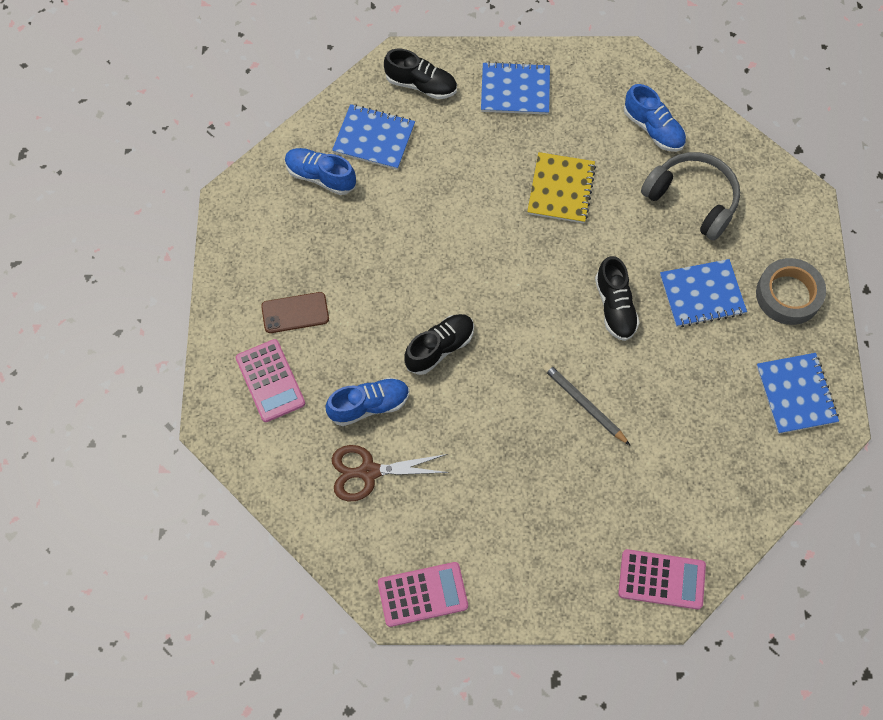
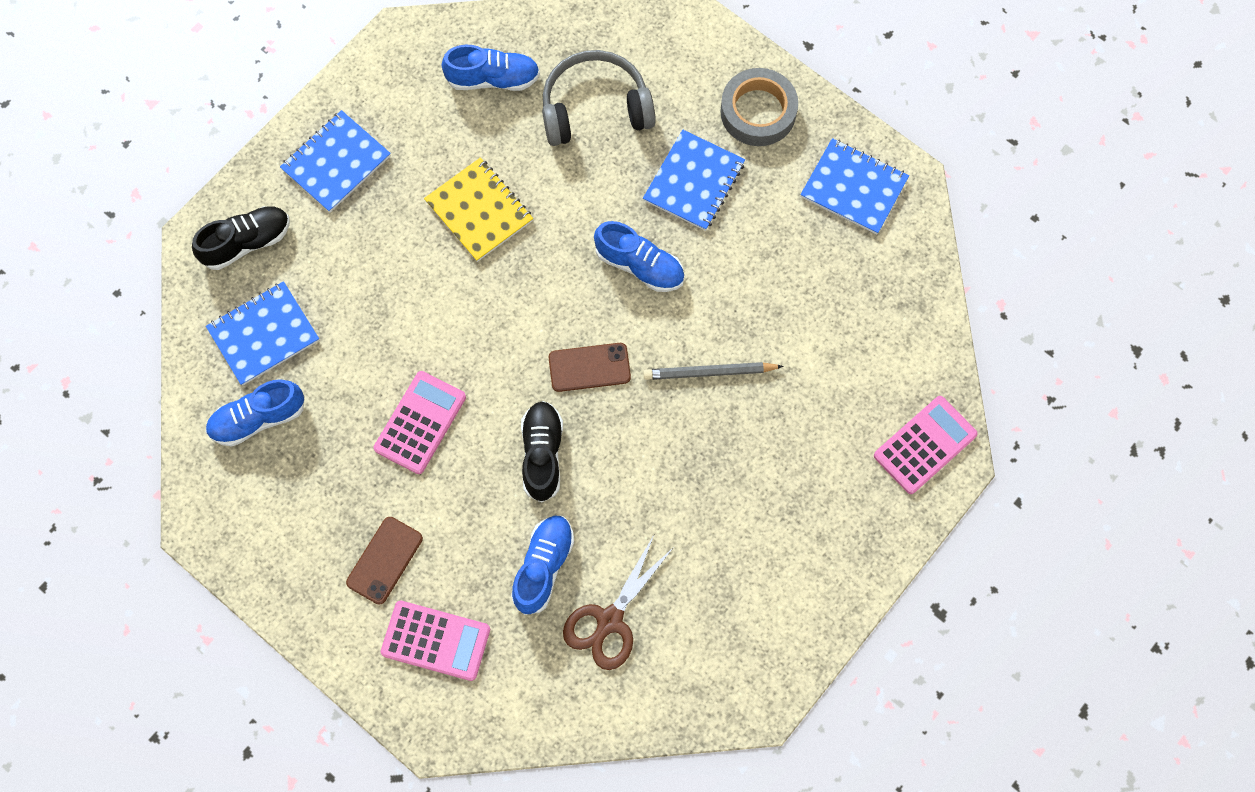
camera: 50 degrees left, 5 degrees up
(422, 594) = (769, 666): pink calculator -> pink calculator (420, 423)
(520, 331) = (589, 367): none -> brown phone
(615, 307) = (640, 265): black shoe -> blue shoe

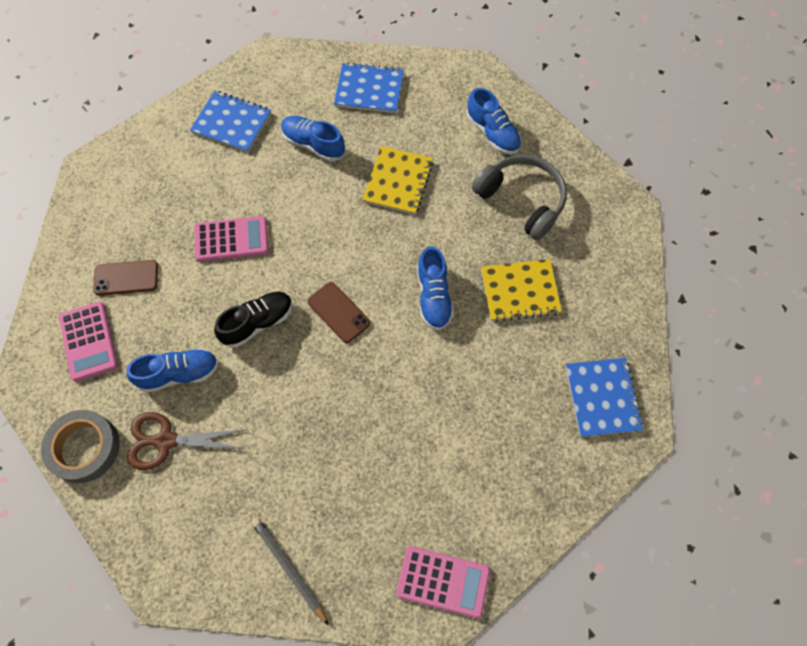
camera: 55 degrees right, 5 degrees down
(247, 242) = (284, 79): black shoe -> none
(258, 419) = (176, 154): blue shoe -> blue shoe (313, 144)
(694, 182) = (520, 291): blue notebook -> yellow notebook
(709, 372) = (389, 390): grey pencil -> grey pencil (288, 568)
(758, 112) = (604, 298): grey tape -> grey tape (84, 448)

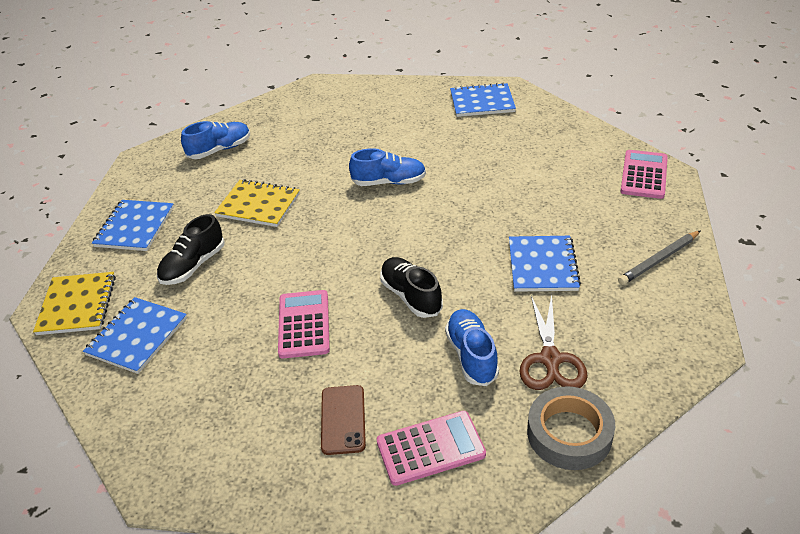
camera: 85 degrees left, 25 degrees down
(290, 445) = (542, 265): none -> blue notebook
(313, 144) = (193, 266): blue shoe -> black shoe
(338, 312) = (401, 239): brown phone -> none
(520, 291) = (387, 137): yellow notebook -> yellow notebook (77, 305)
(522, 200) = (297, 135): grey headphones -> none

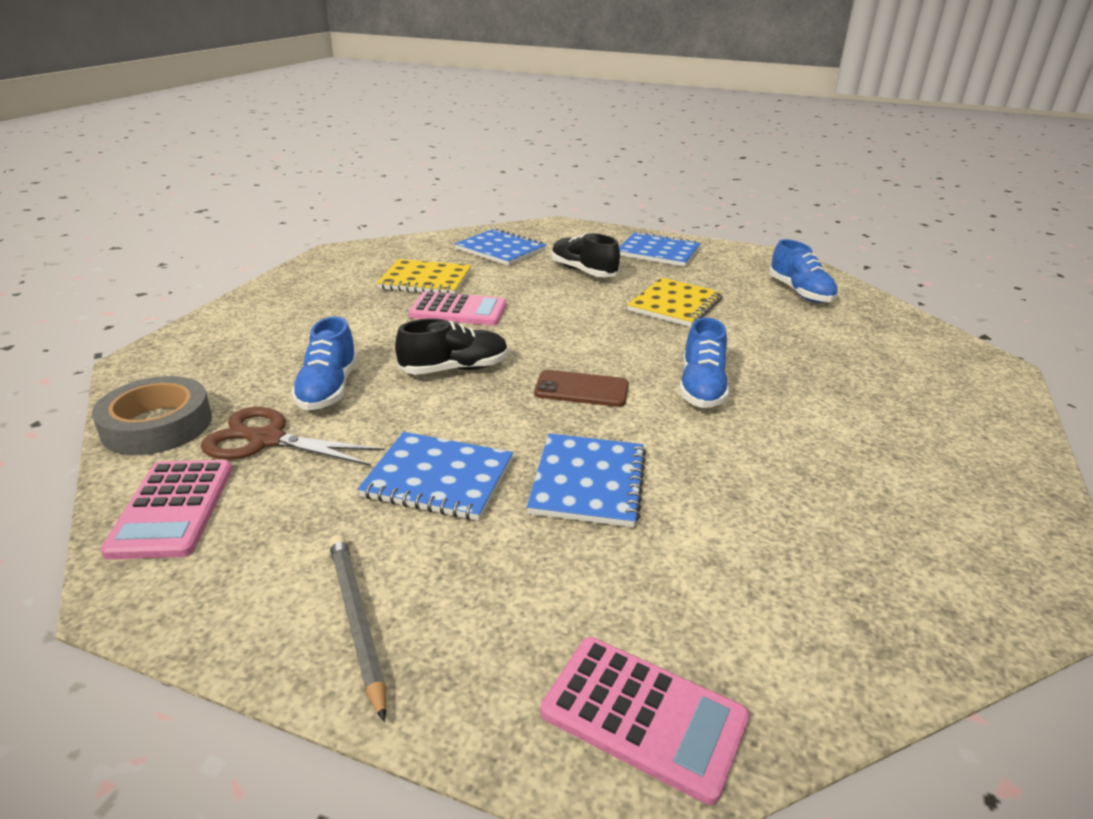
camera: 100 degrees right, 10 degrees down
(77, 305) = (556, 233): yellow notebook -> yellow notebook (425, 280)
(343, 419) = (321, 315): brown phone -> brown phone (581, 389)
(430, 448) = (241, 348): pink calculator -> pink calculator (172, 509)
(471, 355) = (328, 389): blue shoe -> blue shoe turned 90 degrees clockwise
(482, 102) = (978, 530): blue notebook -> blue notebook (588, 482)

